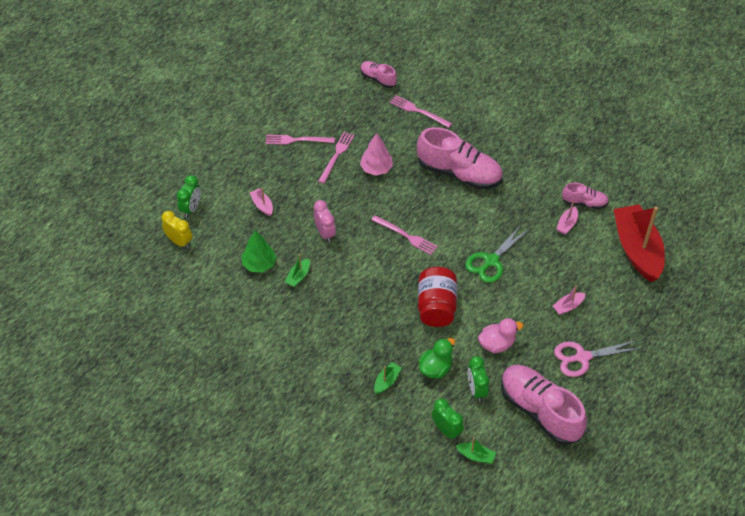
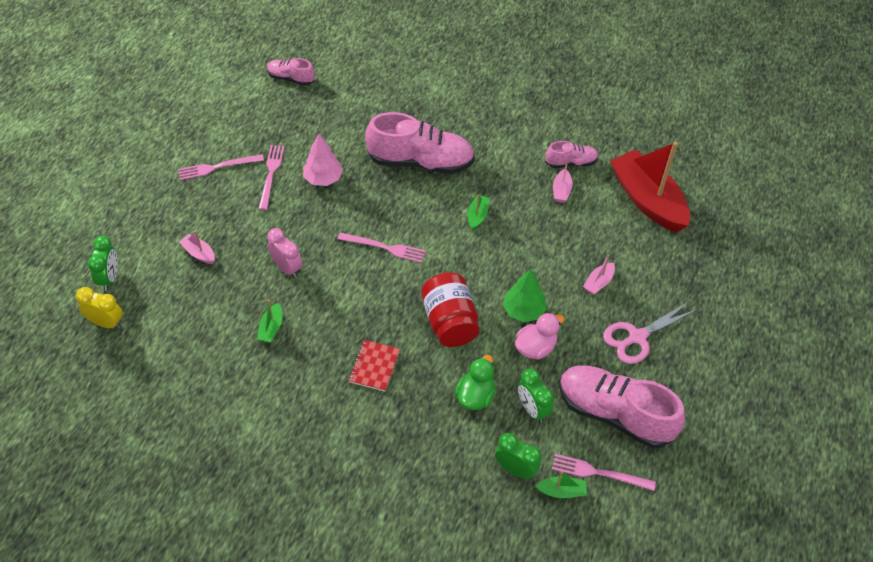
camera: 20 degrees left, 0 degrees up
(259, 264) = (217, 325): green tree -> green tree (523, 311)
(366, 325) = (374, 366): none -> red notebook
(387, 381) = (422, 429): green boat -> green boat (477, 216)
(418, 111) = (350, 104): pink fork -> pink fork (599, 473)
(491, 261) = (493, 253): green scissors -> none

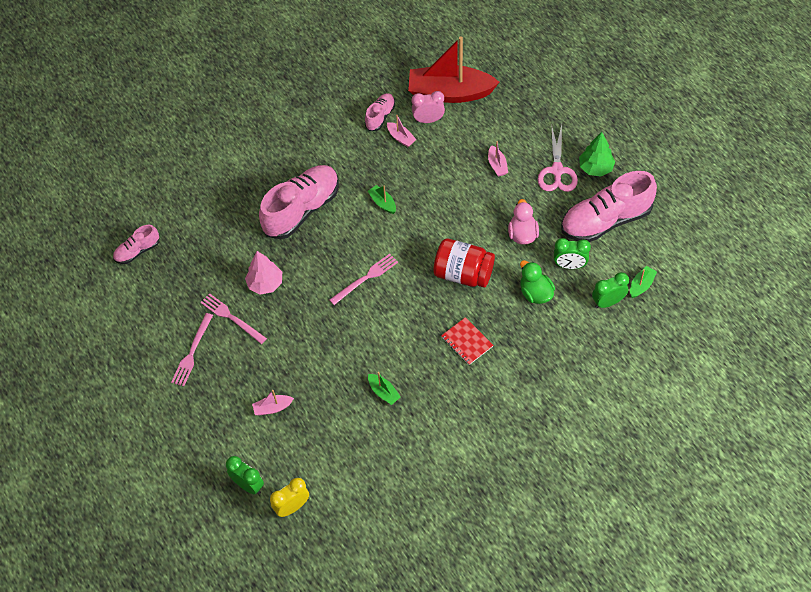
camera: 50 degrees left, 5 degrees up
(287, 268) = (335, 353): pink clock -> pink clock (428, 120)
(523, 311) = (487, 223): green tree -> green tree (595, 168)
(599, 473) = (642, 256): pink fork -> none

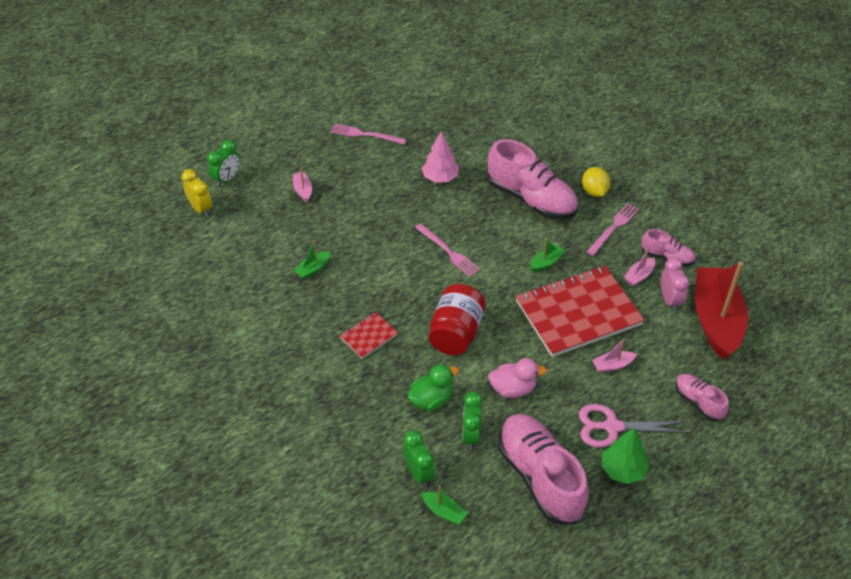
camera: 85 degrees right, 10 degrees down
(137, 251) = (474, 92): pink shoe -> pink shoe (698, 402)
(231, 318) = (402, 157): pink fork -> pink fork (613, 228)
(296, 160) = (594, 191): none -> yellow lemon
(441, 184) = (578, 313): none -> red notebook

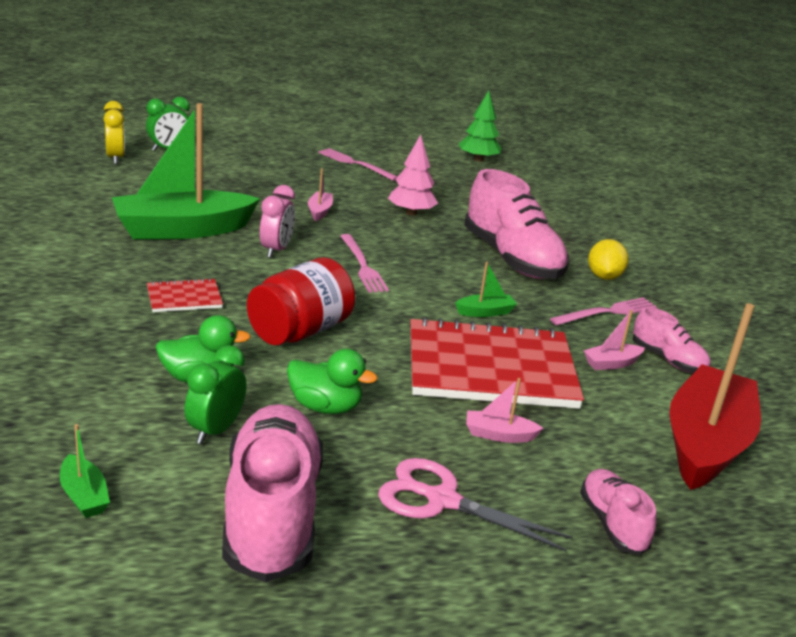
camera: 20 degrees right, 20 degrees down
(303, 190) = (241, 178): pink boat -> pink boat (320, 211)
(313, 269) = (182, 230): green boat -> green boat, size x2.50
(419, 473) = (97, 441): green clock -> none
(513, 389) = (325, 407): pink duck -> green duck
(622, 470) = (416, 557): green tree -> green tree (478, 159)
(669, 300) = (643, 400): pink clock -> pink clock (276, 250)

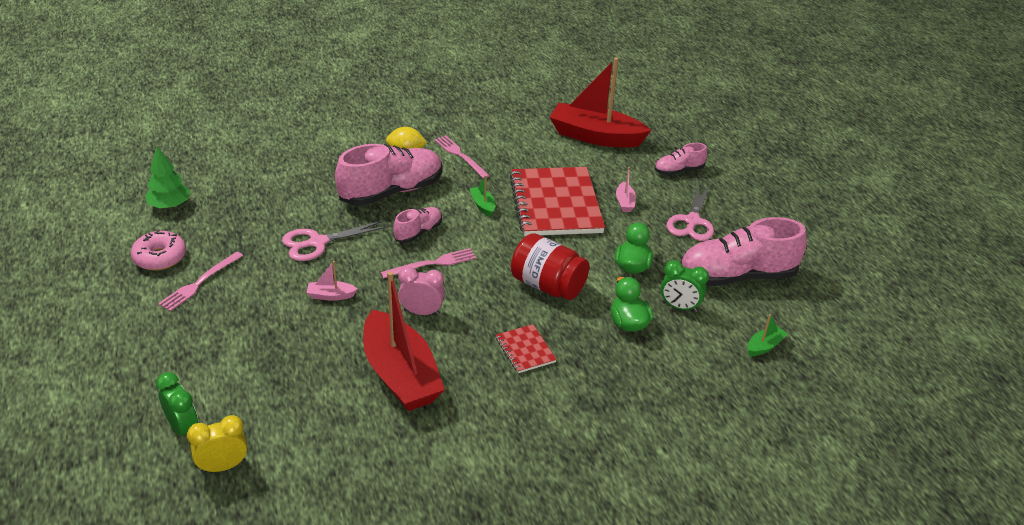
camera: 95 degrees left, 10 degrees up
(182, 230) = (400, 375): green boat -> red boat
(396, 153) = (160, 257): none -> pink donut
(411, 213) = (317, 243): pink tree -> pink scissors
(611, 363) = (527, 159): pink boat -> none
(668, 360) = (512, 139): pink shoe -> pink shoe (418, 232)

